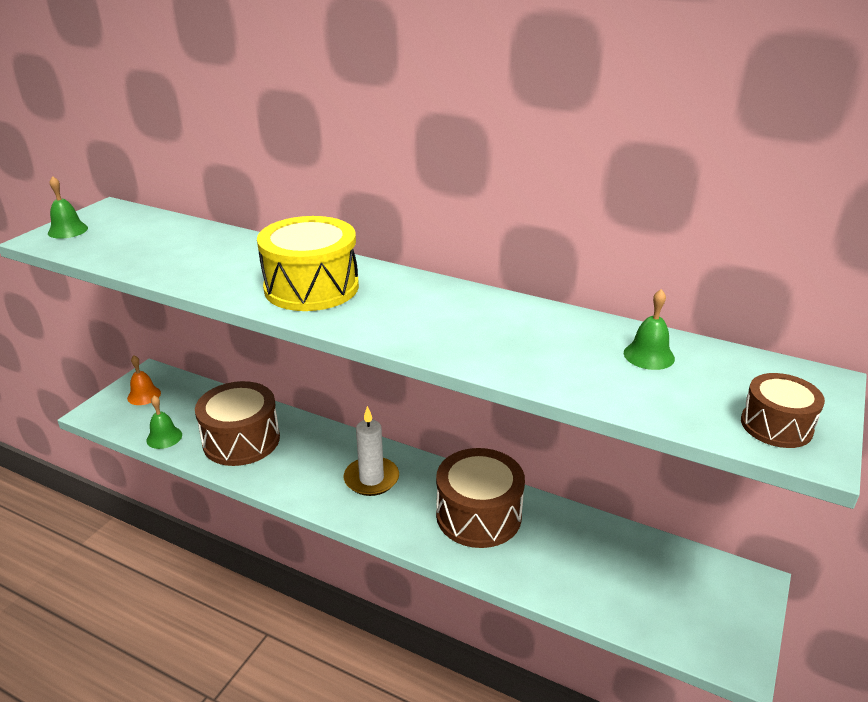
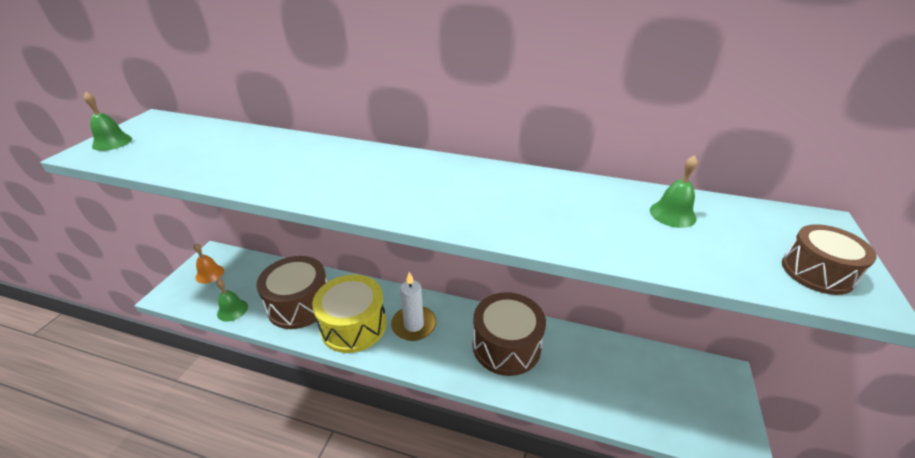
camera: 10 degrees left, 5 degrees up
(311, 287) = (354, 177): yellow drum -> yellow drum (353, 325)

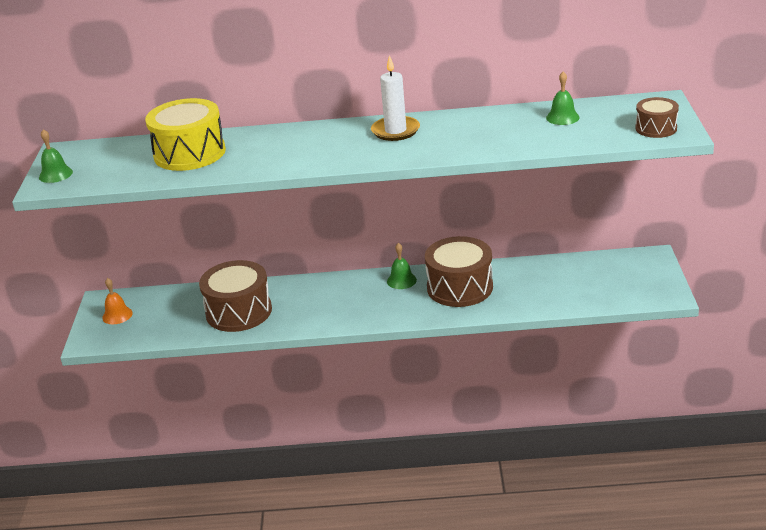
camera: 15 degrees left, 5 degrees down
(232, 310) = (172, 333): green bell -> green bell (401, 280)
(353, 325) = (306, 311): yellow drum -> yellow drum (189, 153)
(414, 325) = (365, 296): white candle -> white candle (395, 131)

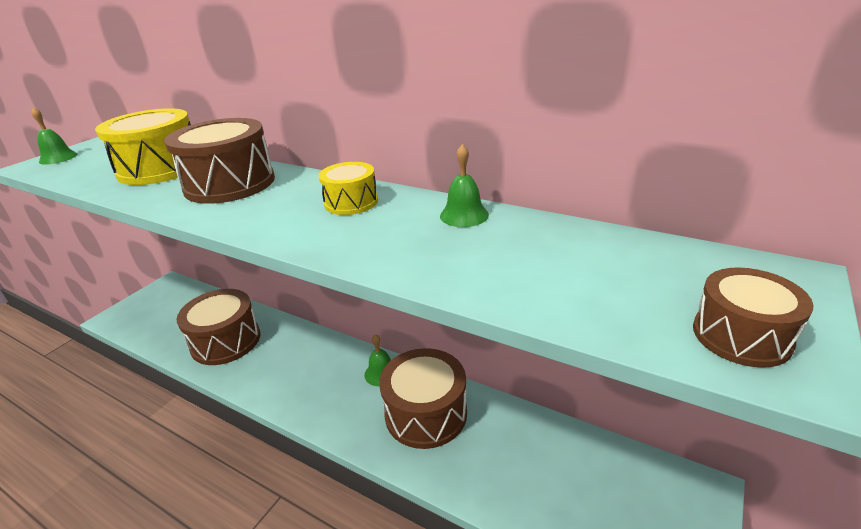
camera: 30 degrees right, 0 degrees up
(117, 315) = (157, 302): orange bell -> none
(280, 145) = (230, 184): none -> brown drum
(395, 131) = (351, 202): white candle -> yellow drum
(562, 117) = (579, 252): green bell -> green bell (464, 215)

